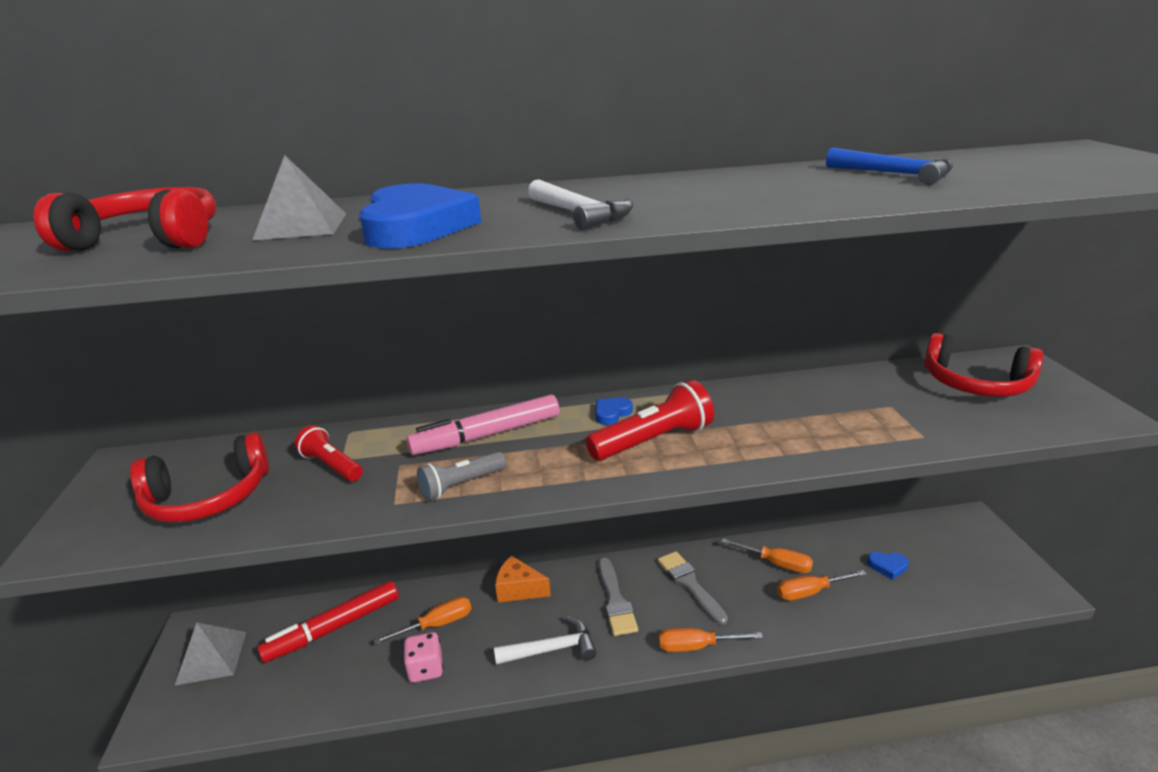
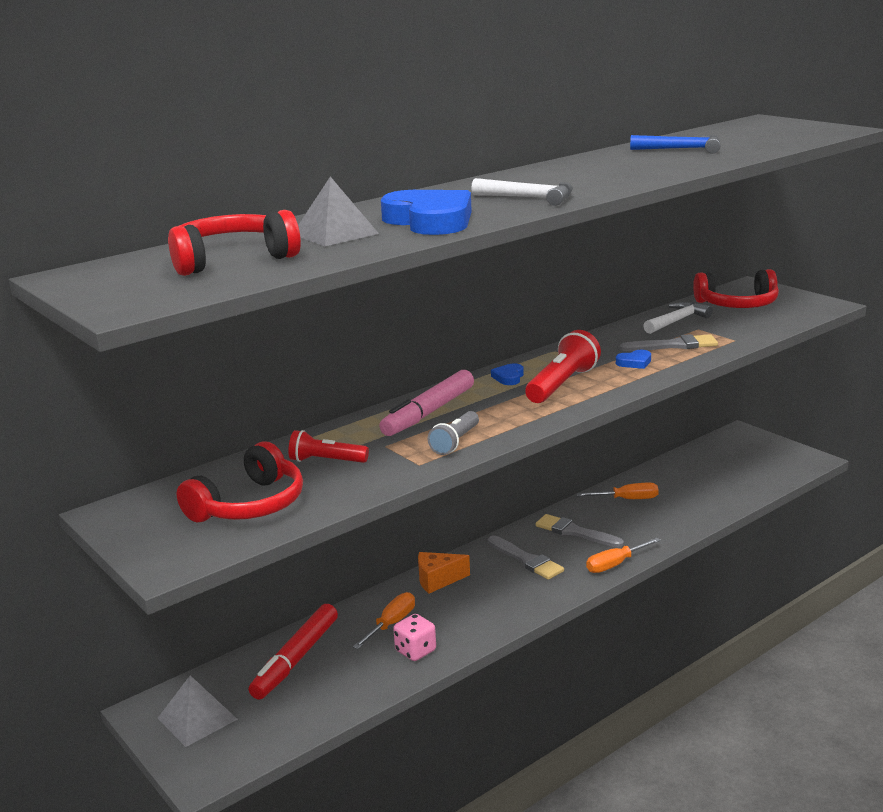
camera: 30 degrees left, 5 degrees down
(551, 649) = (507, 604): white hammer -> white hammer (677, 321)
(809, 592) = (666, 508): orange screwdriver -> none
(836, 422) = (674, 345): none -> grey brush
(887, 566) = (706, 477): blue heart -> blue heart (634, 362)

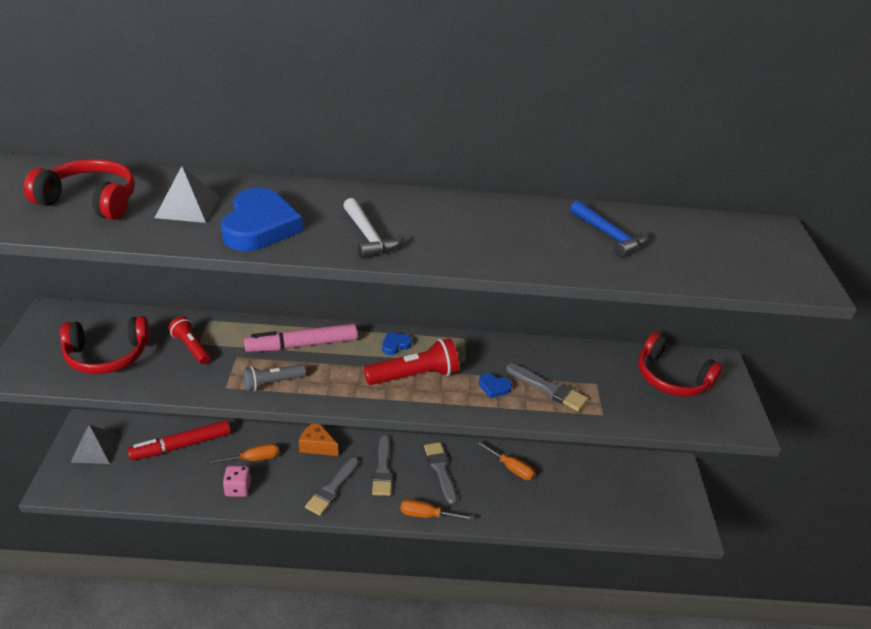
camera: 35 degrees right, 15 degrees up
(505, 597) = (332, 489): none -> grey brush
(677, 321) = (595, 365): white hammer -> none

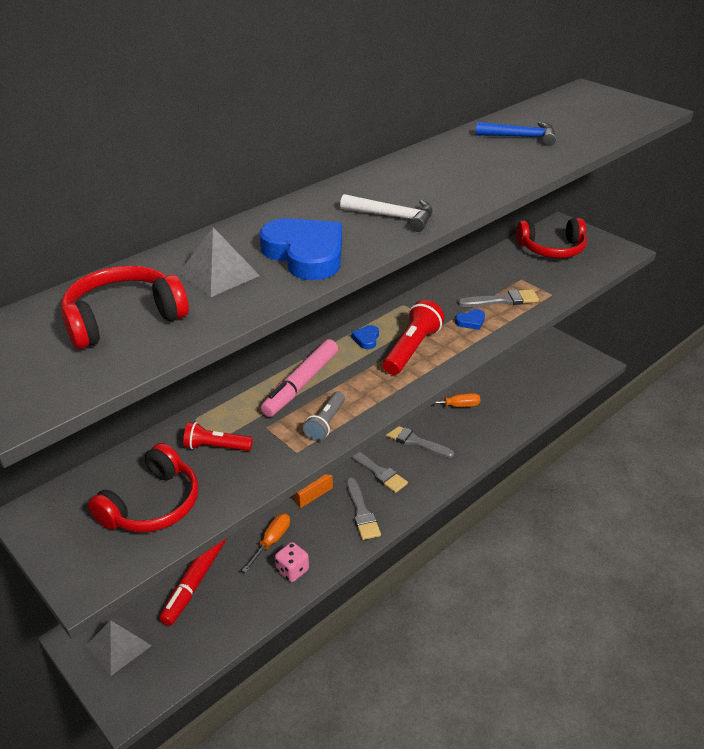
camera: 40 degrees left, 0 degrees up
(426, 515) = (447, 476): orange screwdriver -> none

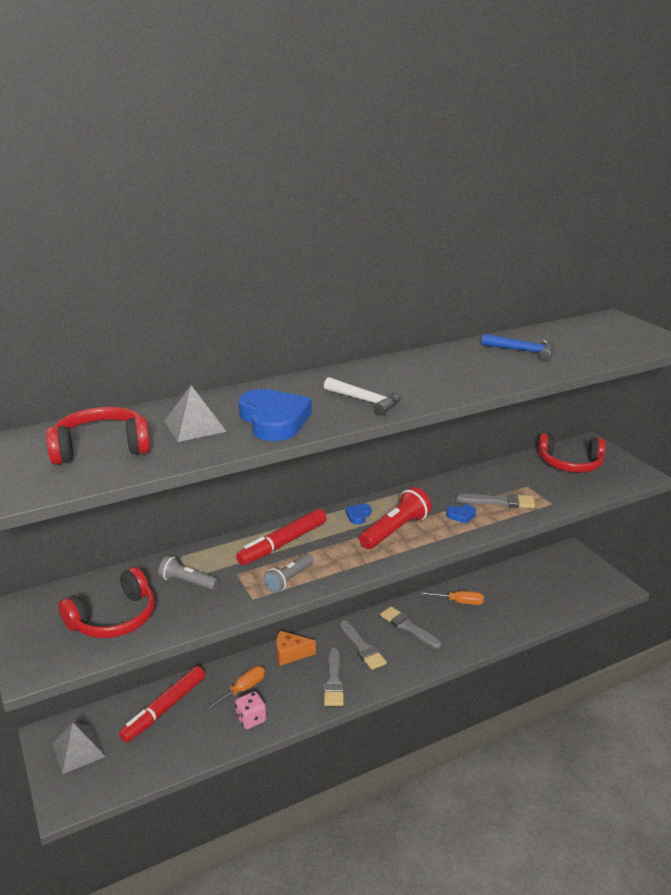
camera: 15 degrees right, 10 degrees down
(216, 447) = (187, 582): red flashlight -> grey flashlight
(301, 384) = (283, 543): pink marker -> red marker

